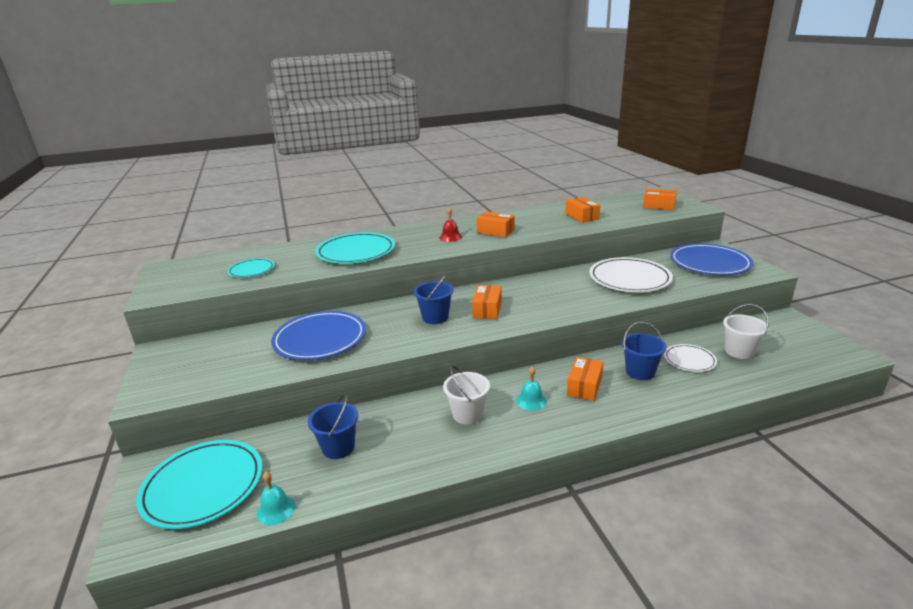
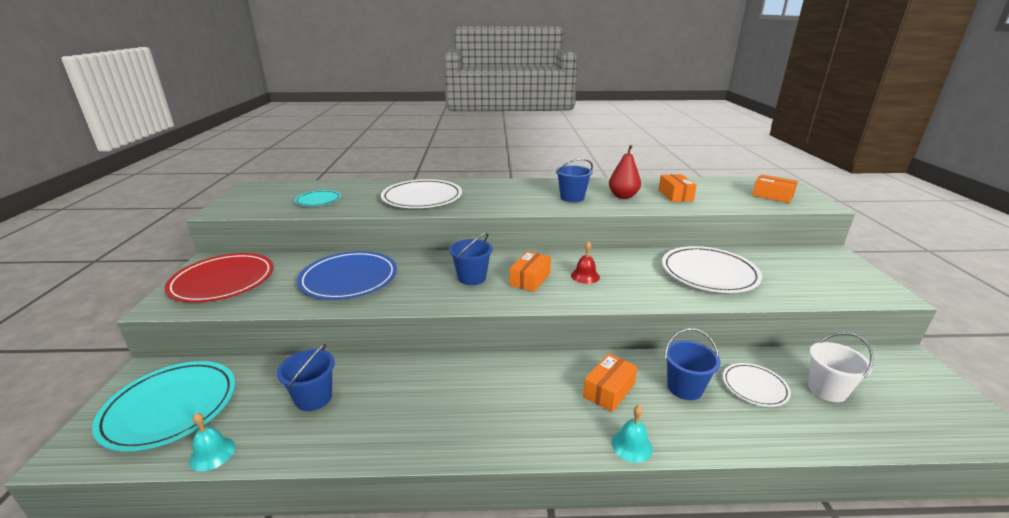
camera: 15 degrees right, 0 degrees up
(191, 365) = (223, 281): none -> red plate
(356, 252) = (422, 198): turquoise plate -> white plate
(450, 237) = (522, 197): red bell -> red bell (585, 276)
(467, 414) = (462, 393): white bucket -> none
(495, 231) = (572, 198): orange box -> blue bucket
(531, 401) = (539, 393): turquoise bell -> turquoise bell (631, 445)
(538, 223) = (623, 196): none -> red pear
(709, 263) = (818, 271): blue plate -> none

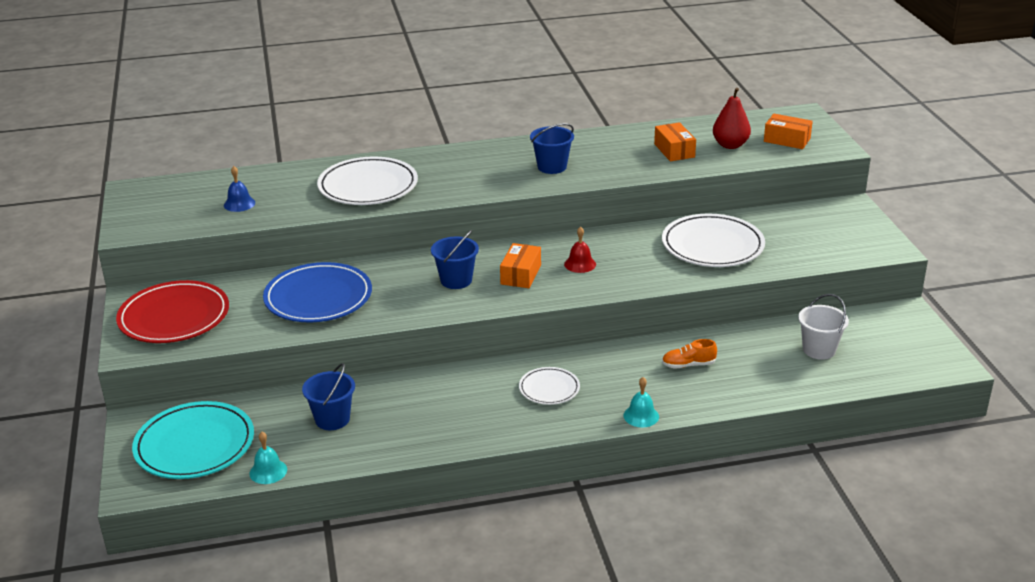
camera: 10 degrees left, 5 degrees up
(318, 200) = (239, 204): turquoise plate -> blue bell
(609, 390) = (617, 376): orange box -> none
(623, 196) = (612, 158): red pear -> red pear (730, 145)
(684, 388) = (688, 365): blue bucket -> orange shoe
(754, 387) = (753, 356): white plate -> white plate (549, 388)

